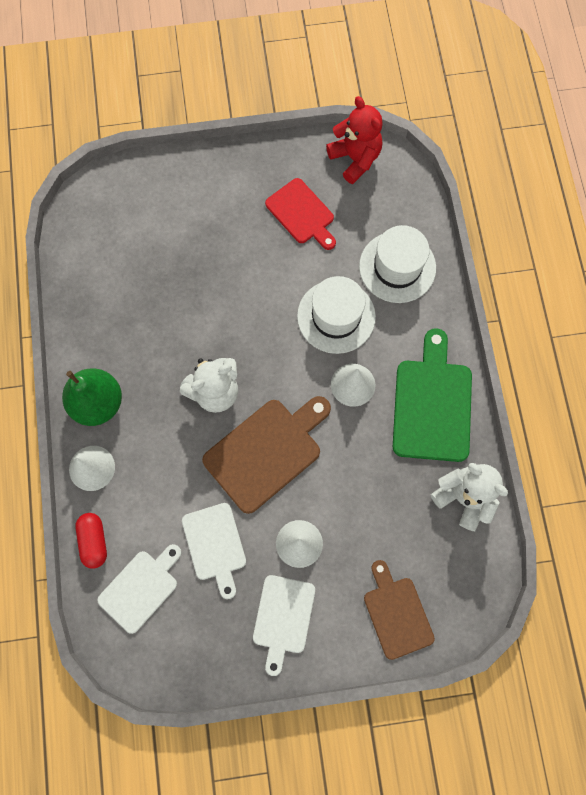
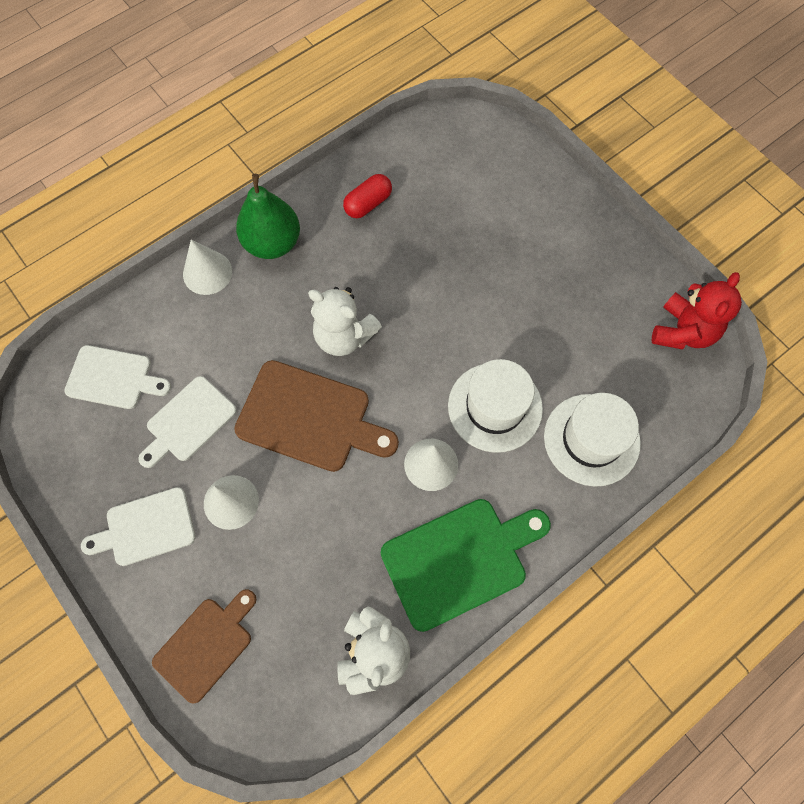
camera: 60 degrees right, 5 degrees down
(94, 541) = (138, 313): red capsule -> red capsule (368, 204)
(302, 214) = (584, 314): red cutting board -> none

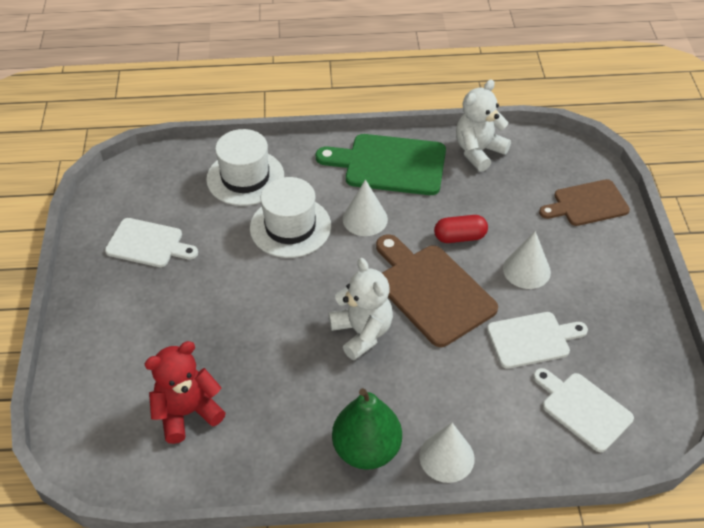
camera: 145 degrees left, 20 degrees down
(146, 528) = (601, 286): white cutting board -> white cutting board (148, 244)
(368, 204) = (250, 434): red capsule -> red capsule (460, 237)
(683, 331) = (115, 200): red teddy bear -> red teddy bear (187, 412)

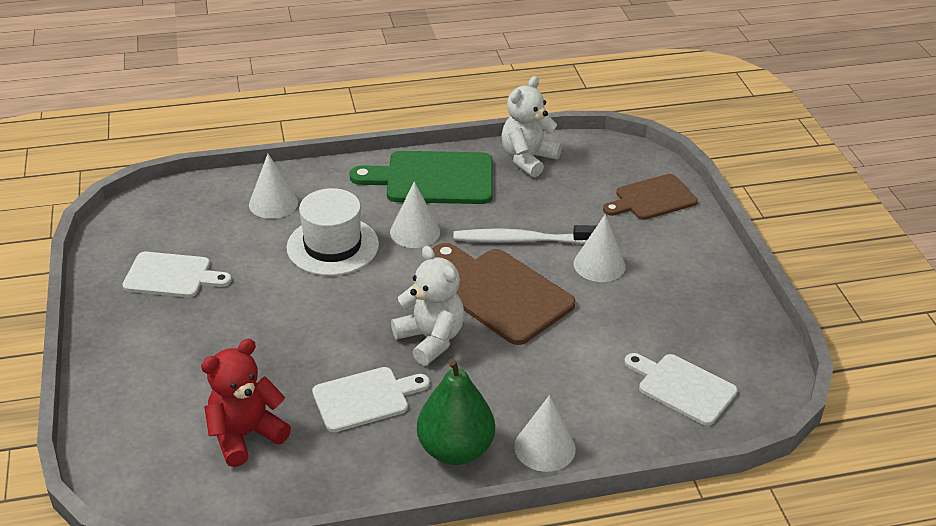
camera: 10 degrees left, 10 degrees down
(245, 177) = (273, 203): white hat -> white cone
(460, 237) = (522, 240): red capsule -> white toothbrush
(532, 339) = (617, 328): white cutting board -> white cutting board (365, 398)

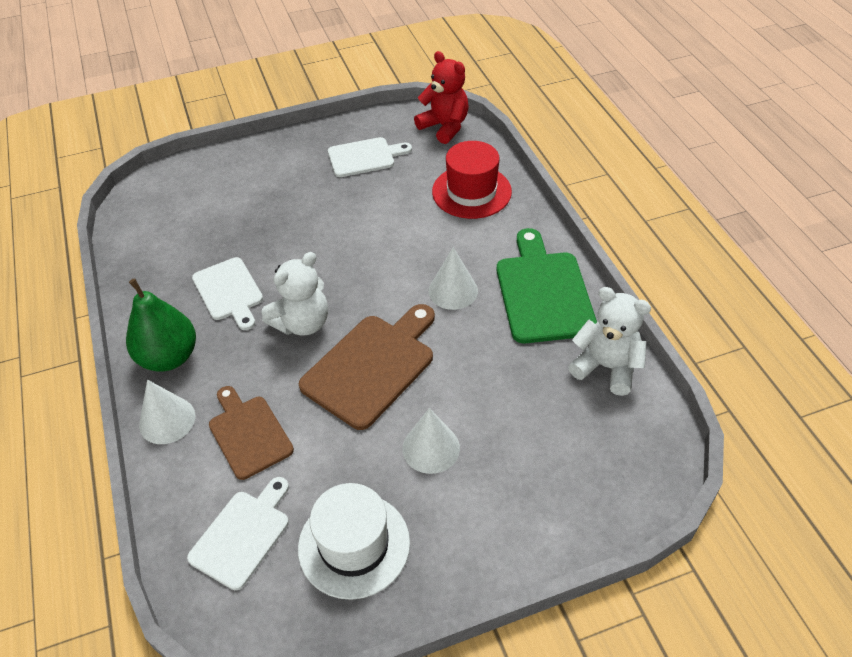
camera: 85 degrees right, 10 degrees up
(172, 275) = (364, 157): white cutting board -> white cutting board turned 105 degrees counterclockwise
(245, 435) = (192, 232): red teddy bear -> red teddy bear (444, 127)
(273, 203) = (471, 191): white cone -> red hat
(332, 246) = (420, 239): white hat -> white hat (354, 545)
(522, 240) = (458, 376): white toothbrush -> none
(652, 199) = (568, 497): brown cutting board -> brown cutting board (248, 433)

